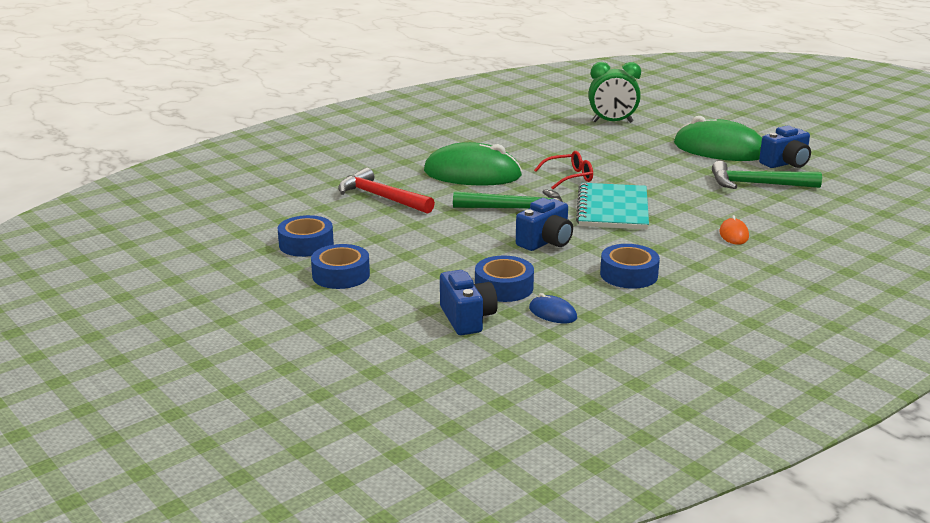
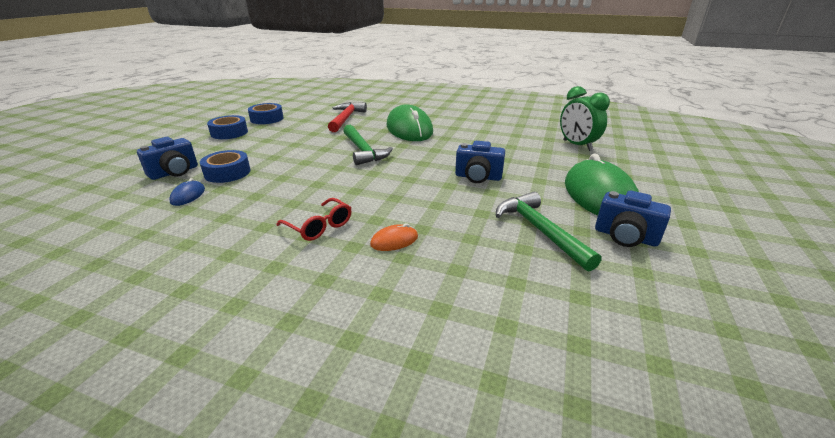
camera: 60 degrees right, 5 degrees up
(545, 242) = (313, 170): blue camera -> blue camera (478, 177)
(569, 177) = (441, 154): red glasses -> red glasses (319, 226)
(613, 209) = (397, 179): turquoise notebook -> none
(628, 274) = (270, 209): blue tape -> none

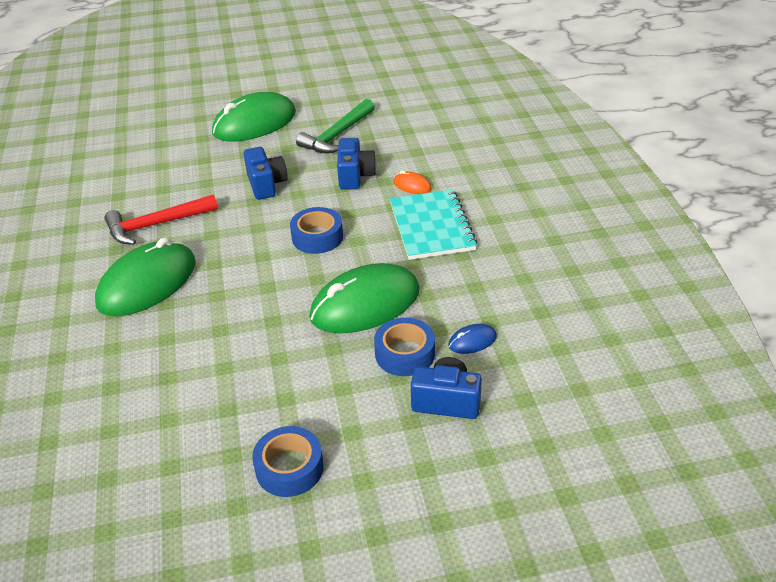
camera: 120 degrees left, 10 degrees up
(267, 119) = (191, 475): blue tape -> blue tape (317, 237)
(288, 174) = (365, 304): none -> green mouse
(319, 226) = (431, 227): red glasses -> turquoise notebook
(346, 119) = (134, 372): red hammer -> red hammer (156, 225)
(363, 151) = (255, 285): green hammer -> none
(577, 145) = (132, 152): green clock -> none
(625, 237) = (314, 106): blue camera -> blue camera (355, 176)

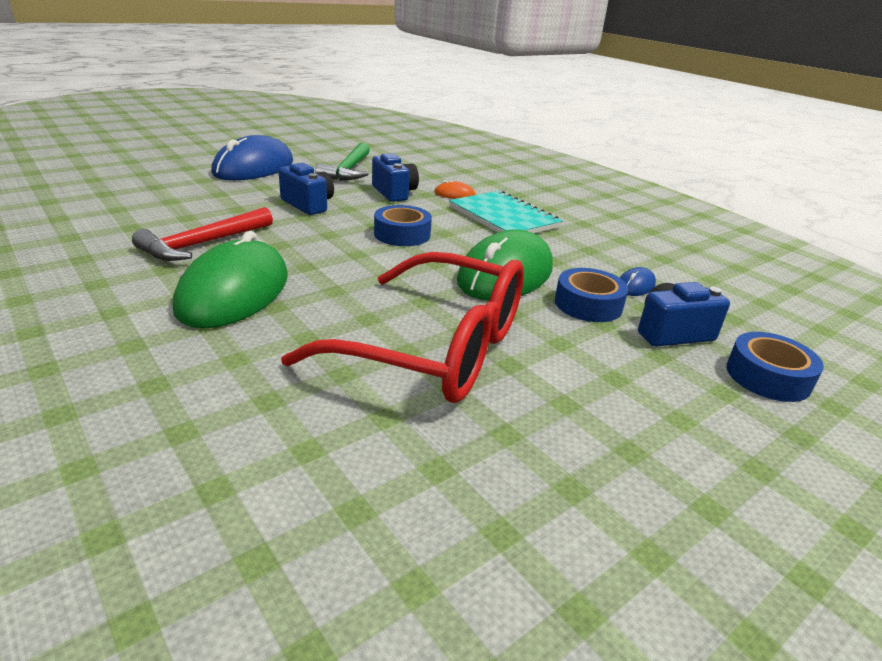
camera: 30 degrees left, 10 degrees down
(245, 371) = (436, 348): none -> red glasses
(254, 123) = (254, 167): green mouse -> blue mouse
(289, 468) = (589, 428): blue tape -> blue tape (768, 377)

